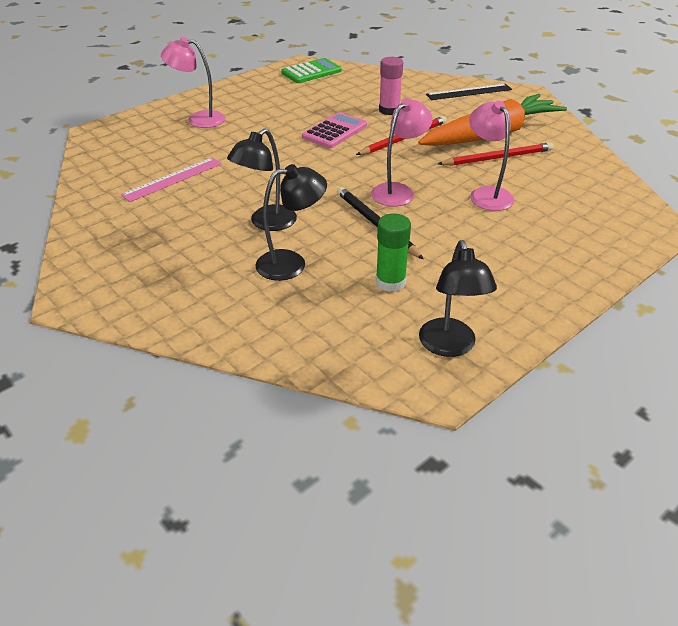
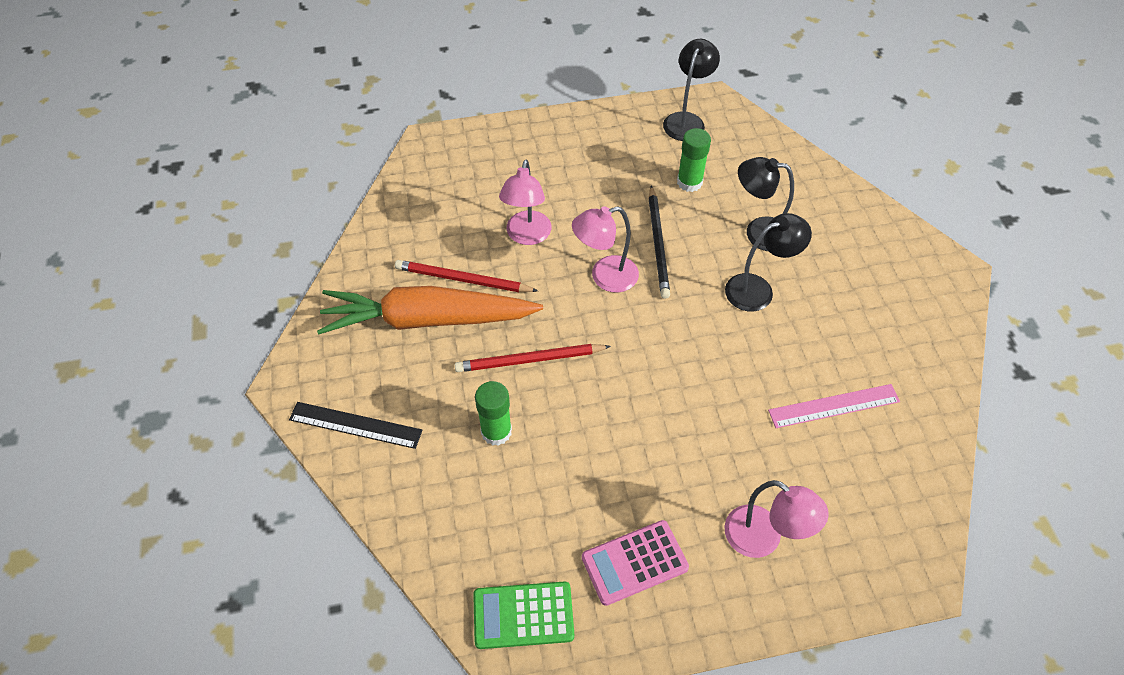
camera: 150 degrees left, 15 degrees up
(335, 131) = (598, 415): pink calculator -> pink calculator (634, 563)
(389, 110) = (496, 431): pink glue stick -> green glue stick

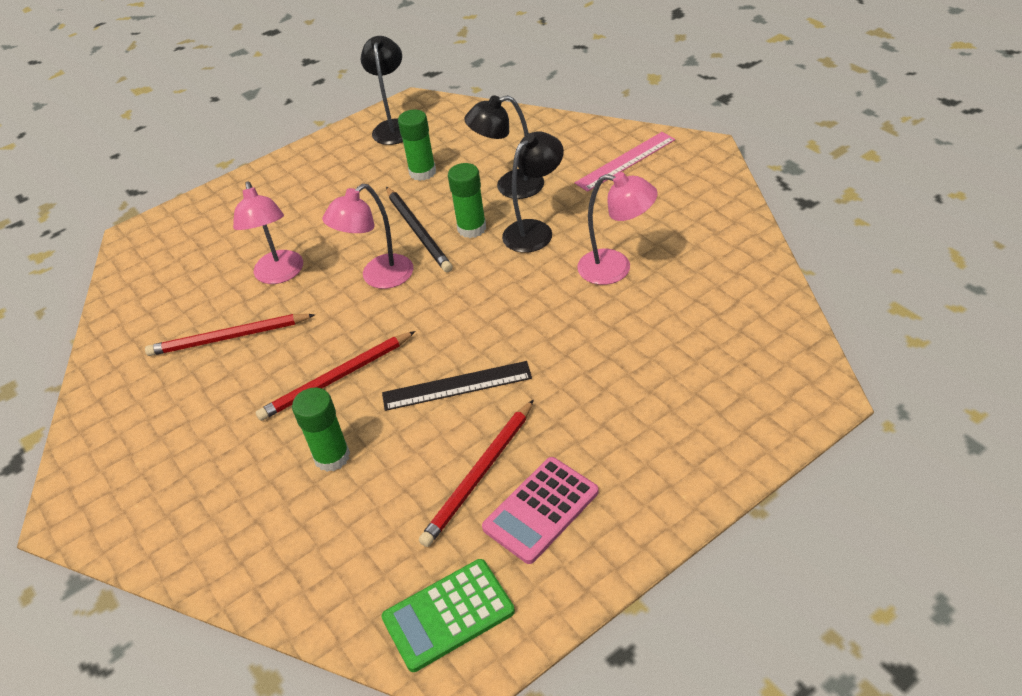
camera: 20 degrees left, 10 degrees down
(355, 425) = (167, 518): black ruler -> black ruler (457, 385)
(428, 320) = (206, 388): orange carrot -> none
(601, 506) = (479, 475): none -> red pencil
(704, 262) = (472, 228): none -> green glue stick
(763, 539) = (656, 431): pink lamp -> pink lamp (615, 268)
(834, 406) = (658, 293): pink ruler -> pink ruler (625, 161)

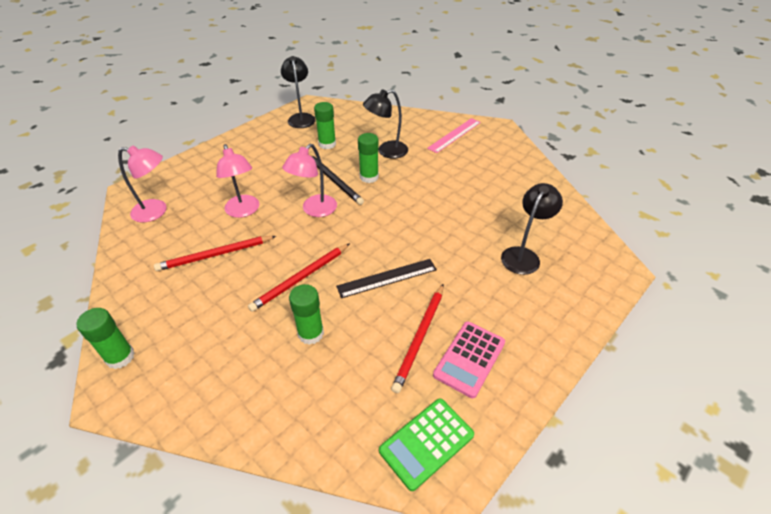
camera: 15 degrees left, 0 degrees up
(87, 467) = (120, 357): none -> green glue stick
(535, 230) = (410, 177): black lamp -> black lamp (523, 255)
(615, 268) = (469, 198): pink lamp -> pink lamp (156, 211)

